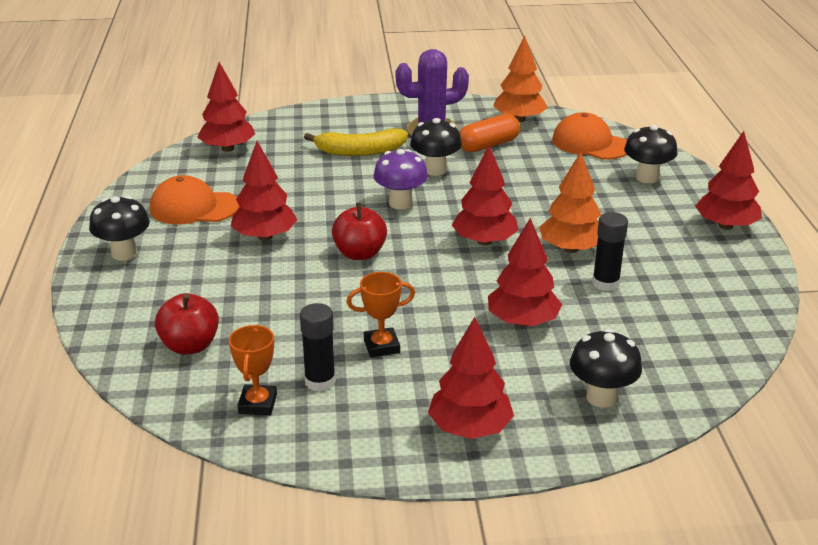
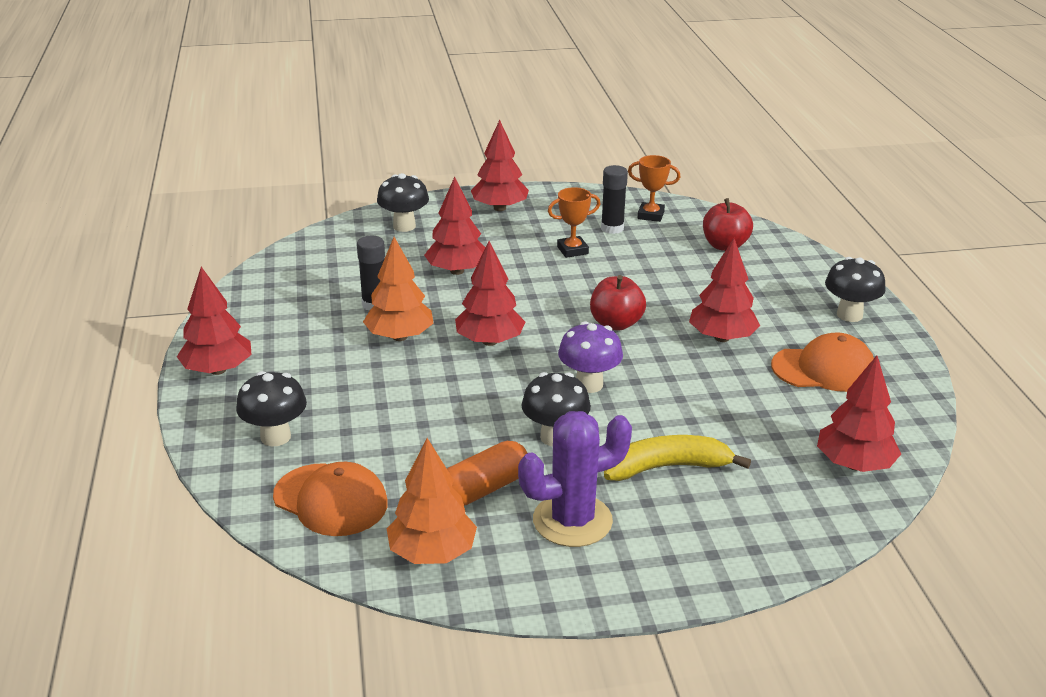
camera: 175 degrees right, 0 degrees up
(257, 404) = (650, 215): orange trophy -> orange trophy turned 75 degrees counterclockwise

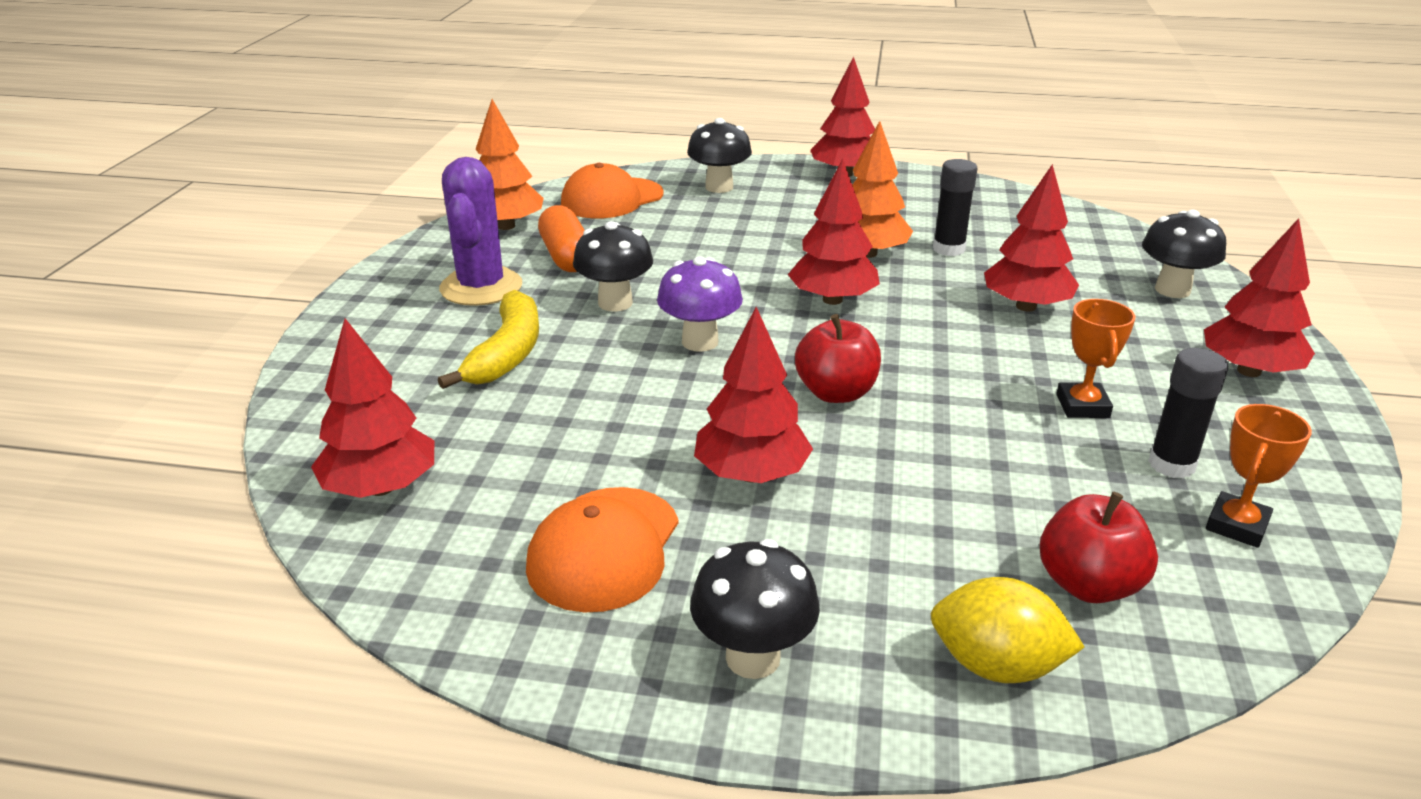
camera: 110 degrees right, 0 degrees up
(795, 262) = (996, 666): none -> yellow lemon

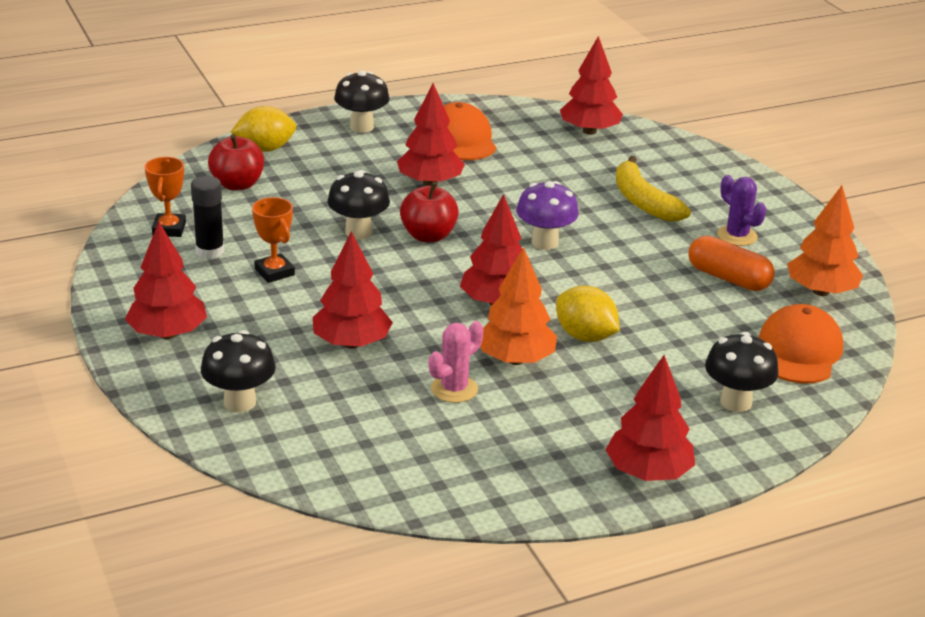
camera: 145 degrees right, 0 degrees up
(481, 287) = (737, 236): purple cactus -> purple cactus, size x0.62
(615, 303) = (635, 252): black mushroom -> black mushroom (358, 232)
(779, 252) = (585, 336): none -> yellow lemon
(948, 249) = (454, 389): black glue stick -> pink cactus

